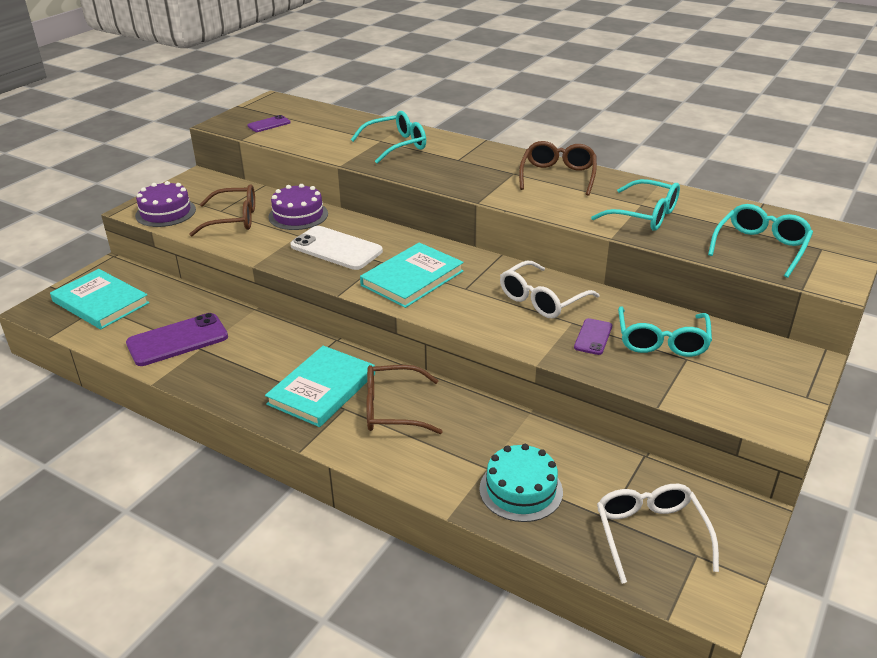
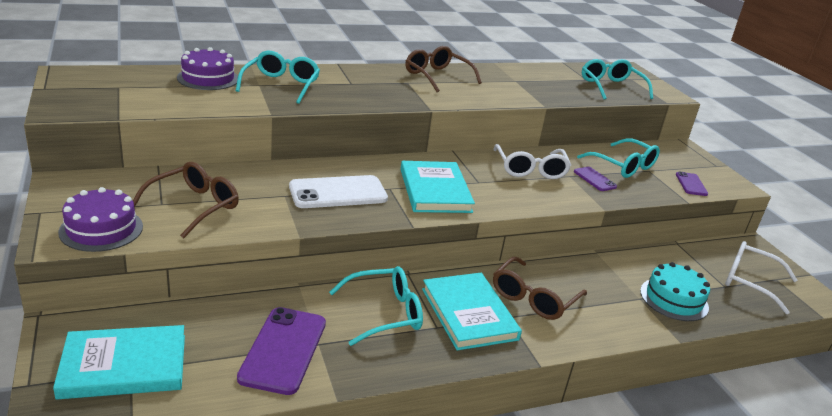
camera: 55 degrees left, 5 degrees down
(269, 124) = (117, 97): purple phone -> purple phone (691, 184)
(298, 215) = (249, 179): purple cake -> purple cake (208, 78)
(644, 215) = (531, 87): turquoise glasses -> turquoise glasses (385, 313)

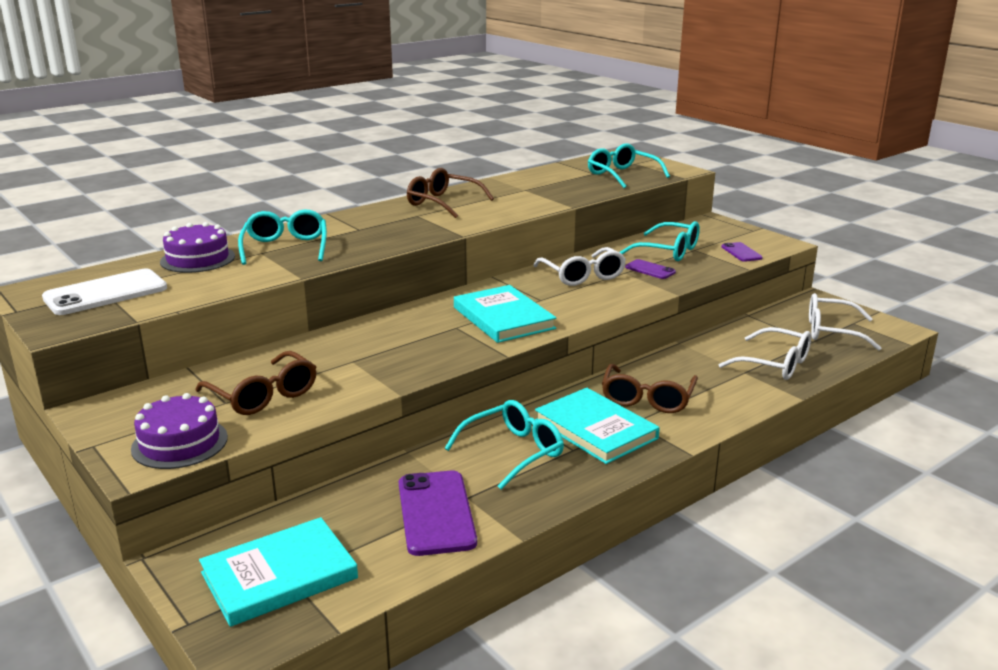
camera: 15 degrees left, 5 degrees down
(194, 206) = (263, 395): brown glasses -> brown glasses turned 120 degrees clockwise
(338, 193) = (406, 344): white phone -> white phone (105, 293)
(674, 299) = (775, 364): turquoise cake -> white glasses

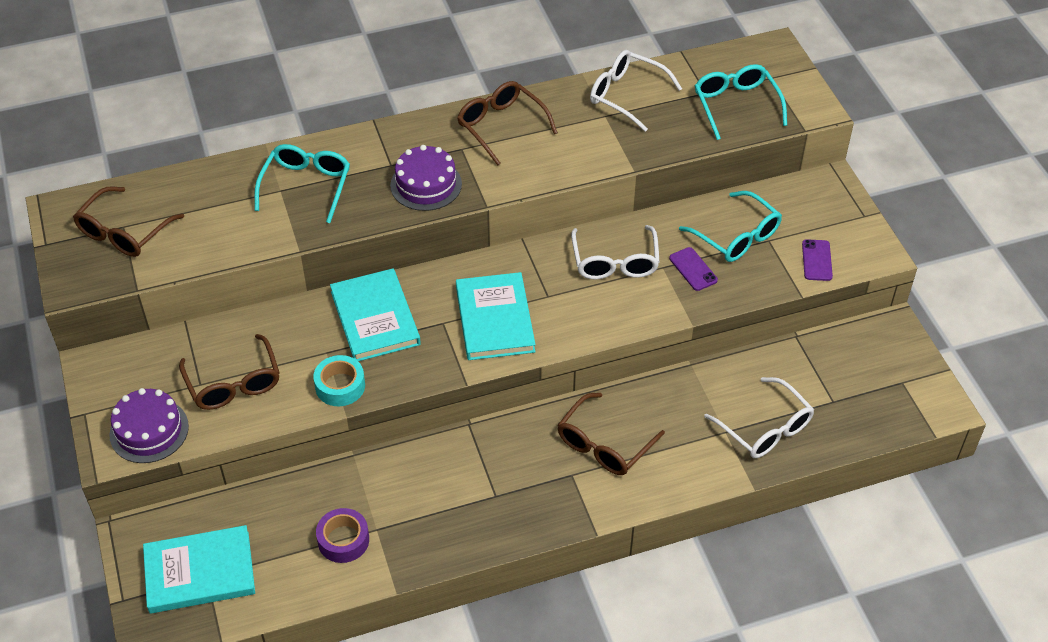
camera: 20 degrees right, 25 degrees up
(105, 293) = (124, 232): white phone -> brown glasses
(198, 259) = (219, 188): purple cake -> purple cake (426, 184)
(380, 378) = (340, 386): none -> turquoise tape
(436, 513) = (343, 540): purple phone -> purple tape
(513, 452) = (442, 483): turquoise glasses -> none
(595, 429) = (531, 474): turquoise book -> turquoise book (375, 318)
(831, 331) = (866, 391): white glasses -> white glasses (626, 95)

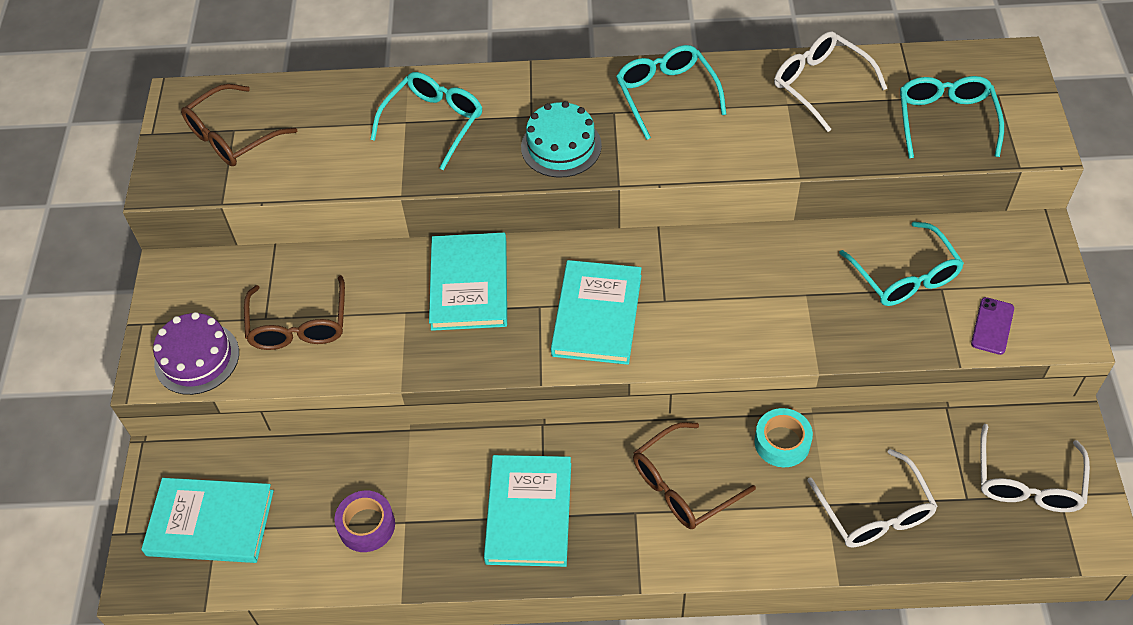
camera: 20 degrees right, 5 degrees up
(340, 386) = (406, 354): turquoise tape -> turquoise tape (782, 442)
(426, 184) = (561, 146): purple cake -> turquoise cake
(482, 496) = (529, 513): none -> turquoise book
(501, 126) = (666, 94): brown glasses -> turquoise glasses
(615, 262) = (753, 277): white glasses -> white glasses (1027, 482)
(693, 269) = (840, 305): purple phone -> none

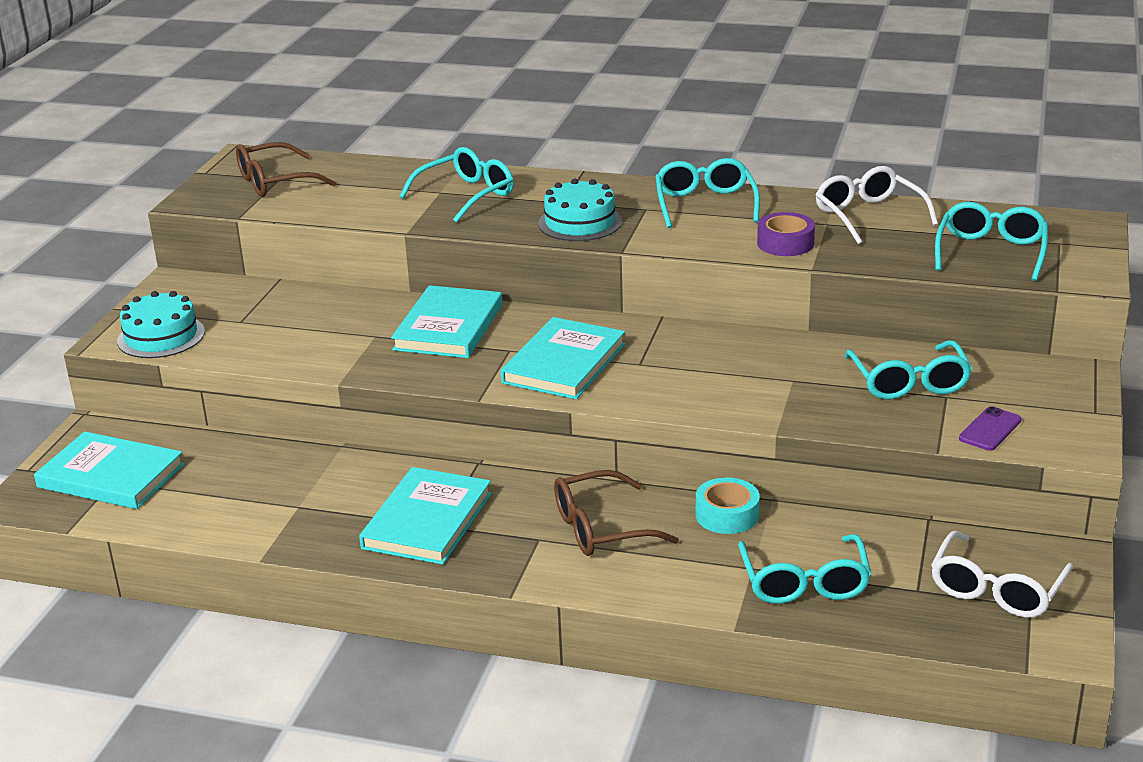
camera: 15 degrees right, 25 degrees down
(197, 358) = (161, 336): purple cake -> turquoise cake
(299, 325) = (268, 330): brown glasses -> none
(366, 525) = (259, 502): purple tape -> purple tape (785, 243)
(875, 512) = (804, 582): white glasses -> turquoise glasses

